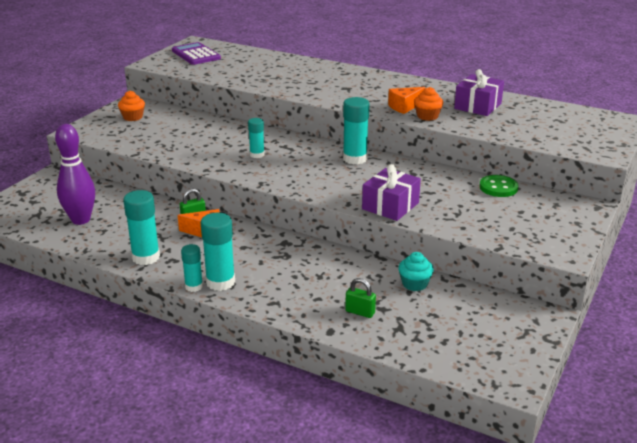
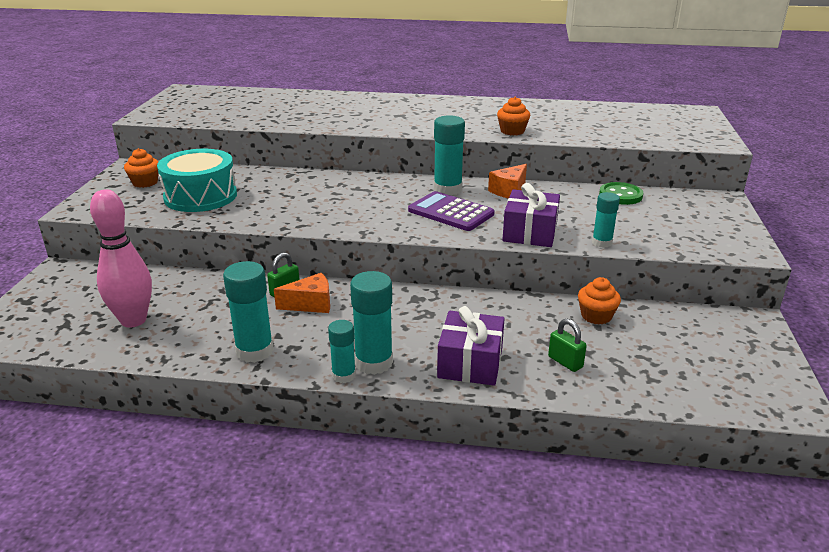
camera: 20 degrees left, 0 degrees up
(81, 220) = (133, 320): purple bowling pin -> pink bowling pin
(164, 135) = (200, 196): none -> turquoise drum
(196, 54) = (195, 101): purple calculator -> purple calculator (451, 212)
(257, 155) = (333, 202): turquoise glue stick -> turquoise glue stick (602, 242)
(360, 312) = (565, 362): green padlock -> green padlock turned 45 degrees clockwise
(404, 107) = (479, 125): orange cheese -> orange cheese (509, 191)
(414, 284) = (596, 316): turquoise cupcake -> orange cupcake
(477, 106) = (552, 115): purple gift -> purple gift (470, 363)

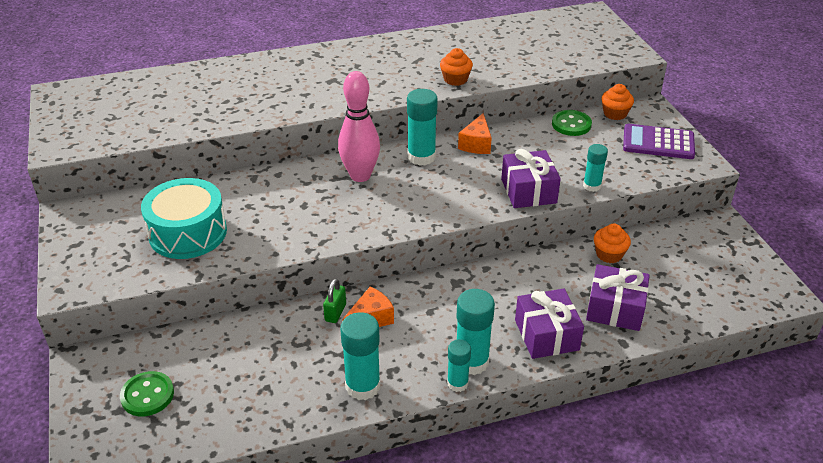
camera: 25 degrees left, 10 degrees up
(79, 305) = (147, 395): none -> green button
(133, 320) = (220, 393): pink bowling pin -> pink bowling pin (360, 176)
(145, 182) = (108, 230): orange cupcake -> orange cupcake (615, 114)
(451, 212) = (445, 185): purple calculator -> purple calculator (658, 142)
(565, 362) = (615, 309): green padlock -> purple gift

